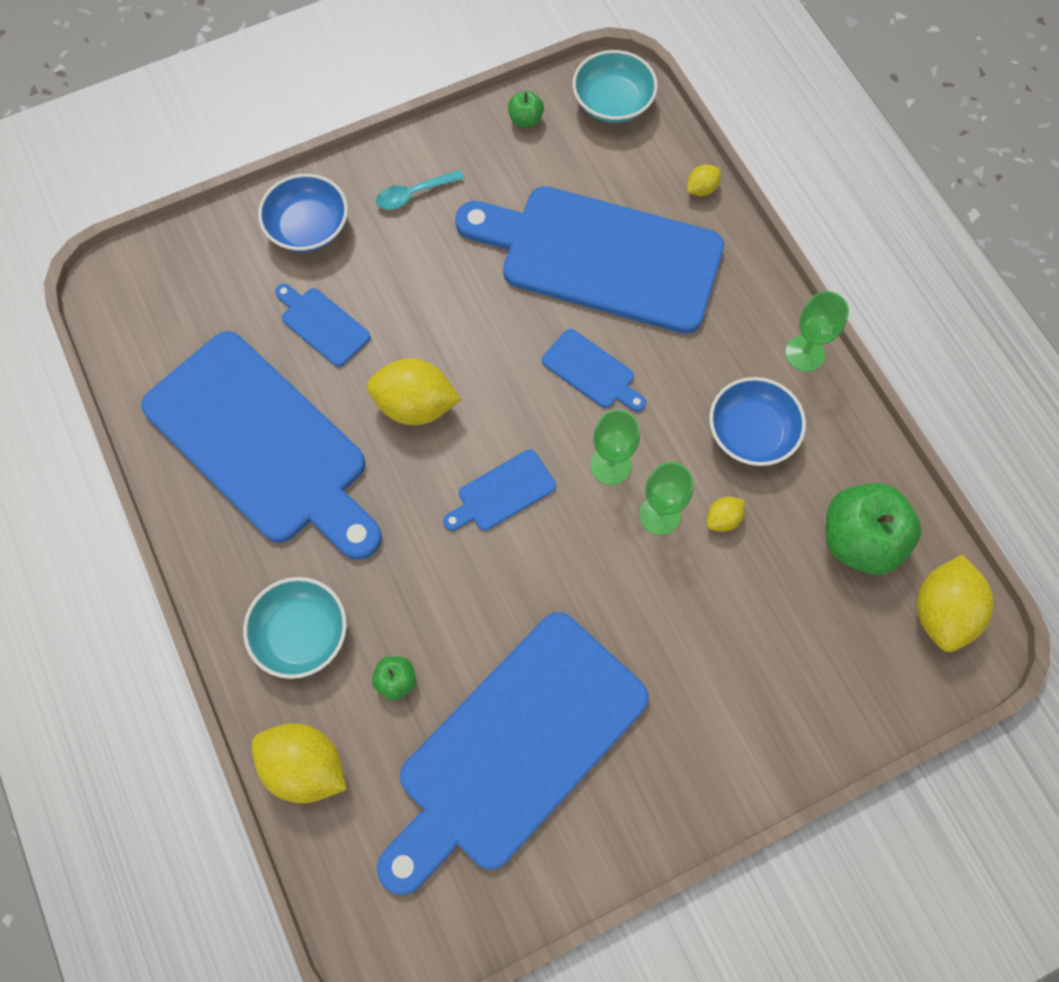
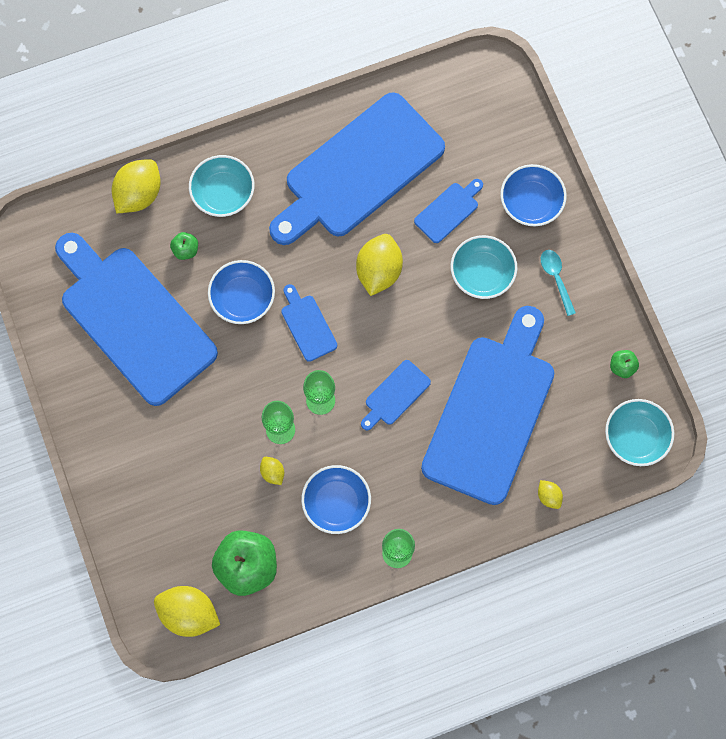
camera: 95 degrees right, 5 degrees up
(411, 279) = (482, 273): none -> turquoise bowl
(468, 587) = (243, 298): none -> blue bowl

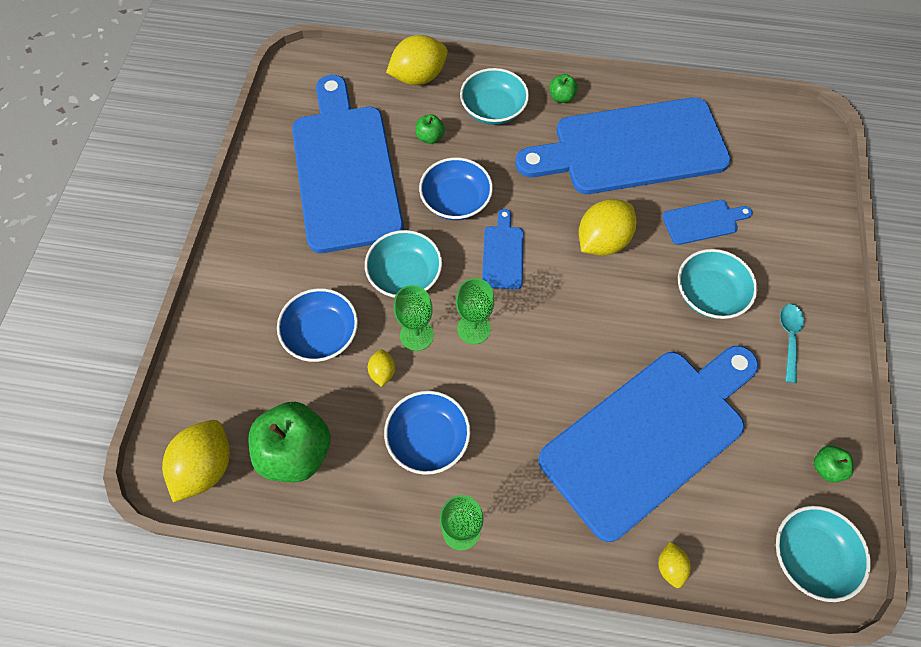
camera: 30 degrees right, 10 degrees down
(189, 613) = (206, 466): yellow lemon -> yellow lemon turned 60 degrees clockwise
(241, 385) = (405, 275): none -> turquoise bowl
(274, 150) = (561, 97): none -> green apple
(395, 395) = (553, 363): blue cutting board -> none
(531, 202) = (795, 254): blue bowl -> blue bowl (321, 334)

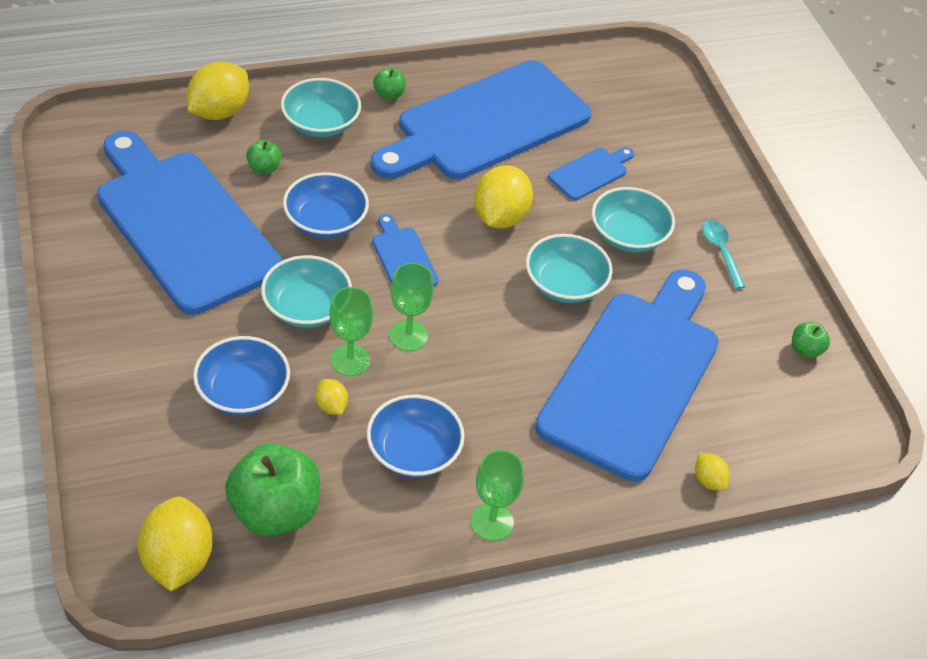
camera: 30 degrees left, 15 degrees down
(809, 556) = (826, 427): turquoise bowl -> turquoise bowl (565, 284)

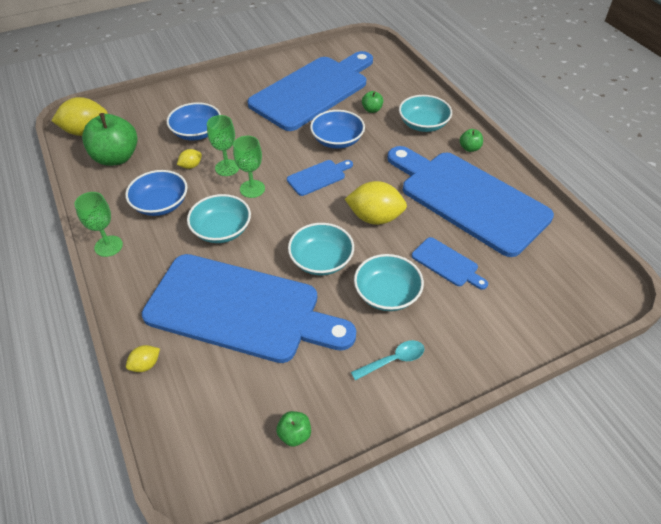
camera: 85 degrees right, 0 degrees up
(219, 112) = (410, 86): yellow lemon -> none
(307, 307) = (264, 144): turquoise bowl -> turquoise bowl (221, 230)

